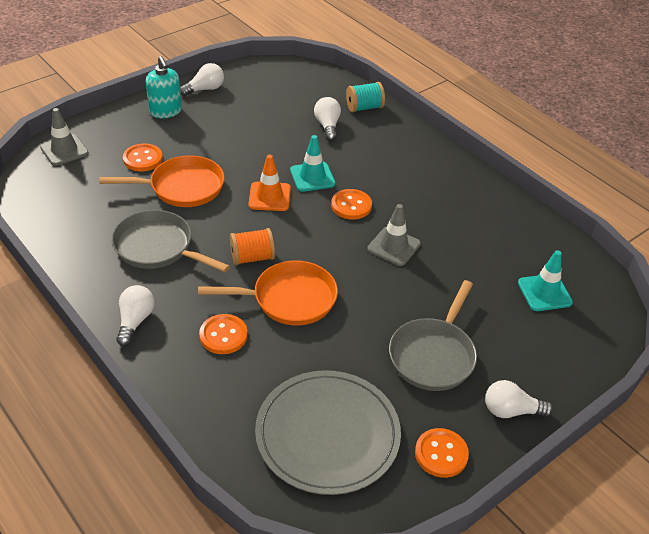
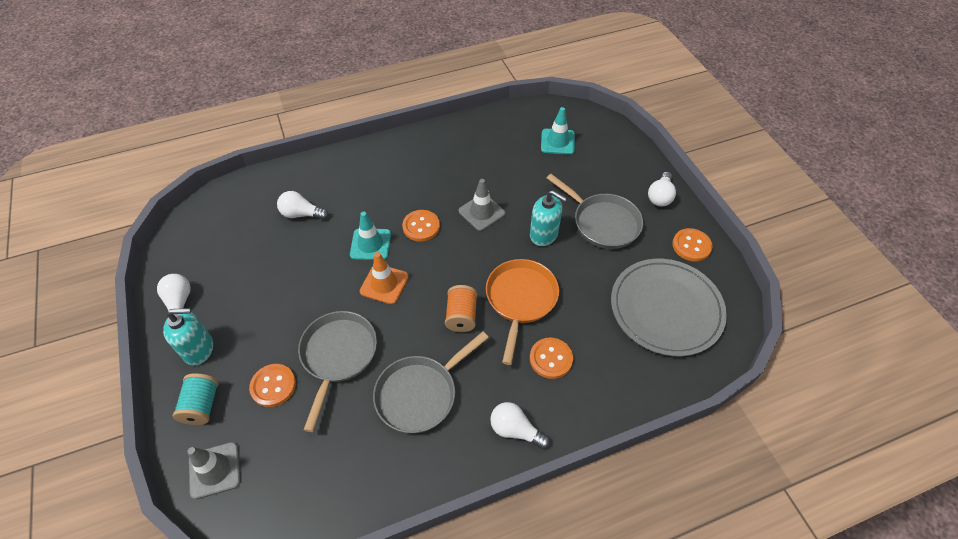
camera: 70 degrees left, 10 degrees up
(182, 187) = (338, 356): orange pan -> grey pan
(364, 107) = (289, 180): turquoise spool -> turquoise spool (202, 405)
(387, 303) = (544, 234): none -> turquoise soap dispenser

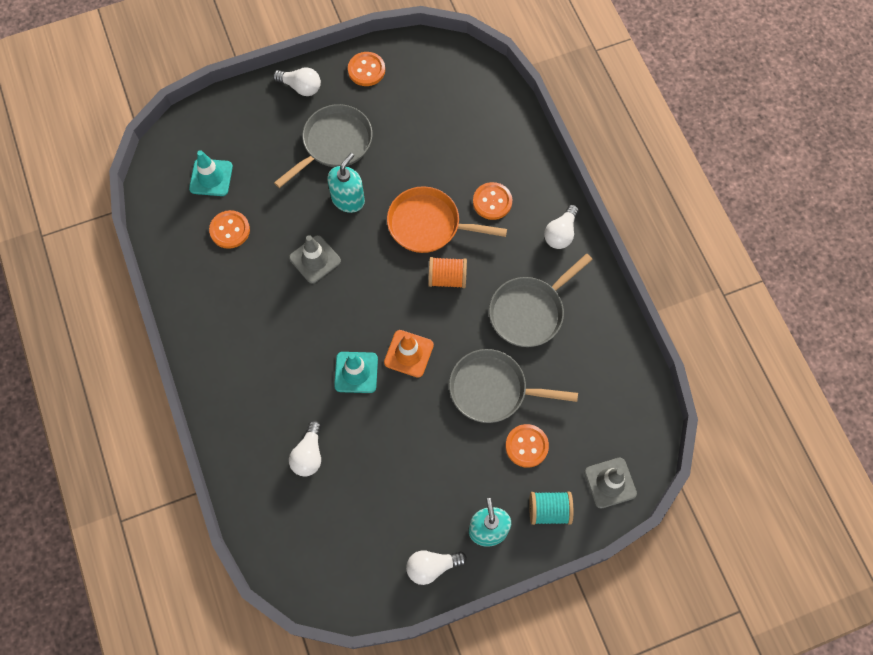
camera: 90 degrees left, 15 degrees up
(420, 393) = (530, 311): grey pan -> grey pan turned 90 degrees clockwise
(421, 226) = (332, 321): orange button -> orange button (230, 230)
(666, 308) = (438, 102): grey plate -> none

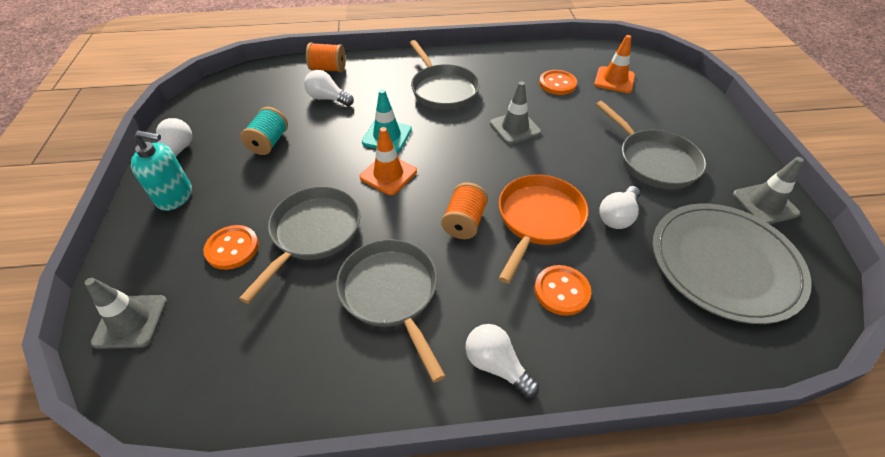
camera: 105 degrees right, 20 degrees down
(211, 177) = (614, 80): turquoise traffic cone -> orange traffic cone
(251, 479) = (328, 69): none -> orange spool
(265, 340) = (443, 89): none -> grey pan
(301, 87) = (729, 148): white light bulb -> white light bulb (617, 216)
(348, 199) = (581, 160): turquoise soap dispenser -> none
(366, 70) = (765, 204): orange button -> grey traffic cone
(436, 102) = (724, 263): none -> grey plate
(549, 510) = (151, 251): turquoise spool -> turquoise spool (269, 143)

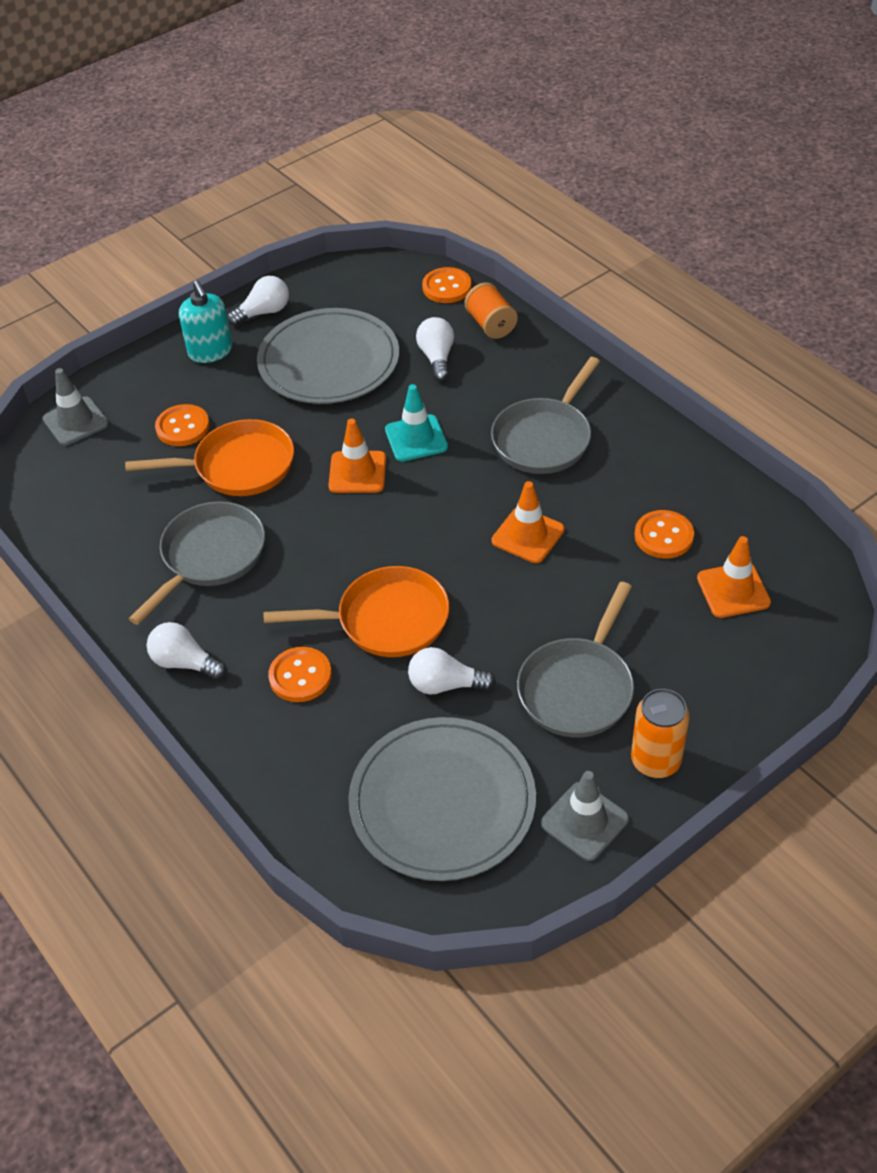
camera: 60 degrees right, 0 degrees up
(269, 143) = (329, 361): turquoise spool -> grey plate
(274, 70) = (447, 287): none -> orange button
(313, 233) = (237, 466): grey pan -> orange pan
(464, 222) = (335, 563): orange spool -> none
(496, 365) = (185, 663): white light bulb -> white light bulb turned 75 degrees counterclockwise
(515, 128) = (528, 535): grey traffic cone -> orange traffic cone
(726, 156) = (655, 761): none -> orange can

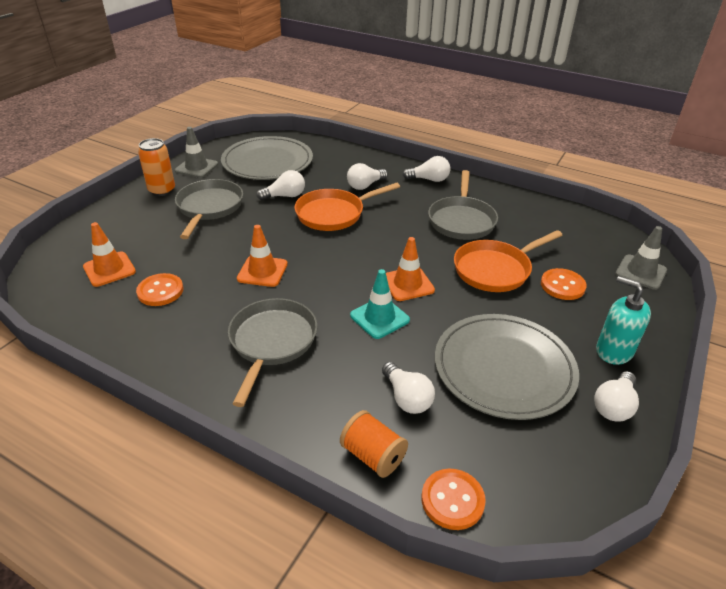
camera: 155 degrees right, 10 degrees down
(300, 676) = (365, 185): orange button -> white light bulb

